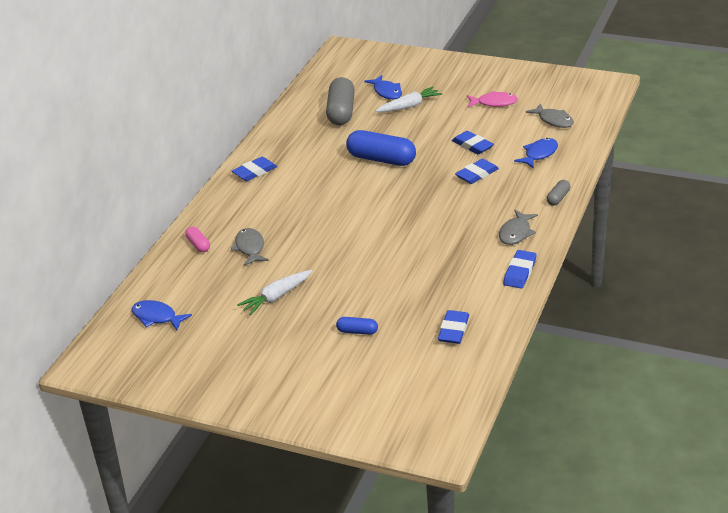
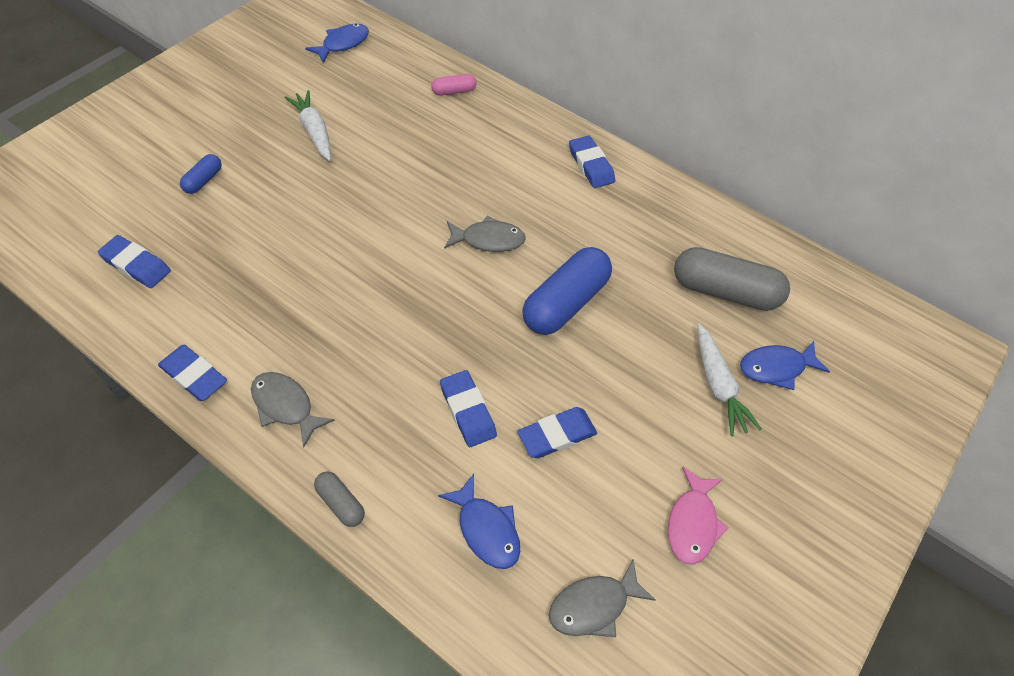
camera: 100 degrees right, 20 degrees up
(250, 248) = (422, 129): grey fish -> grey fish (488, 240)

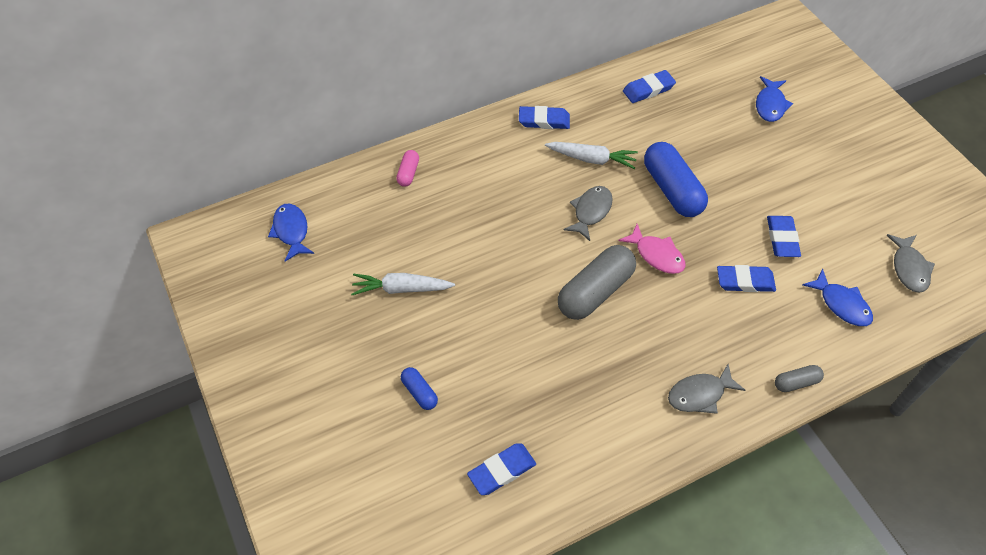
camera: 60 degrees left, 0 degrees up
(194, 375) = (646, 451): blue eraser -> blue eraser (648, 89)
(486, 529) = (841, 304): blue fish -> blue fish turned 60 degrees clockwise
(692, 523) = (868, 197): pink fish -> pink fish (656, 255)
(718, 385) = (773, 139): white carrot -> white carrot (591, 159)
(725, 291) = (699, 101): grey capsule -> grey capsule (595, 292)

